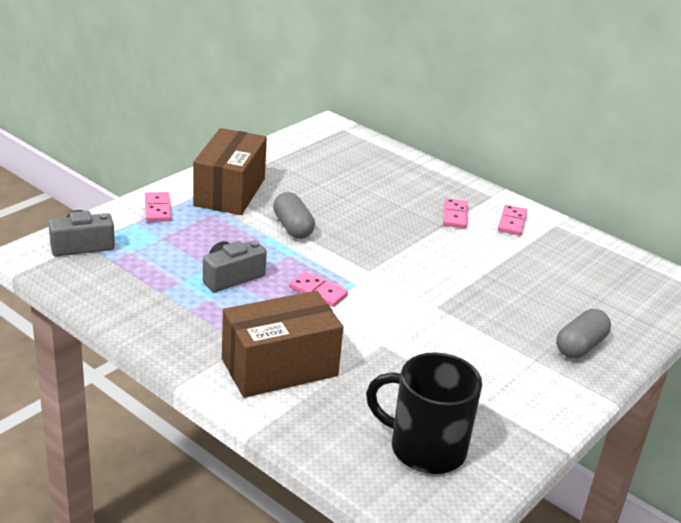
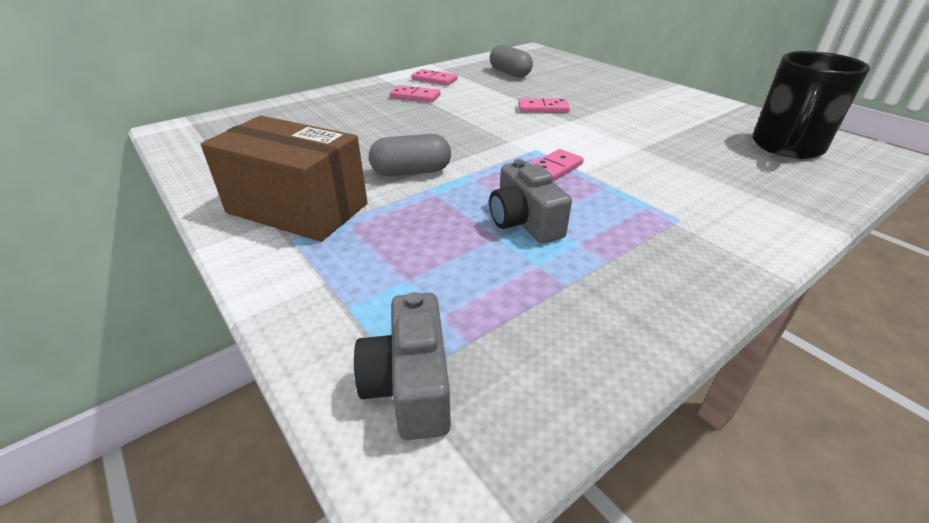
camera: 75 degrees left, 5 degrees up
(157, 209) = (312, 279): pink domino -> pink domino (543, 108)
(279, 367) = (708, 203): brown box -> none
(580, 346) = (614, 83): grey capsule -> grey capsule (510, 73)

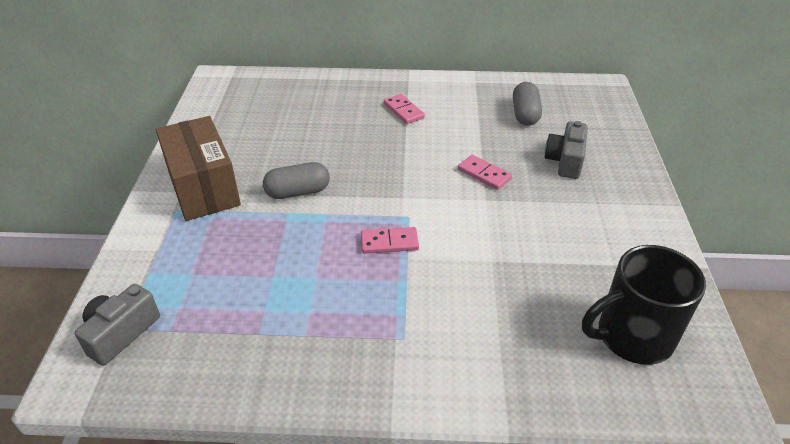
camera: 40 degrees right, 5 degrees up
(411, 172) = (298, 192): grey capsule -> grey capsule turned 45 degrees counterclockwise
(434, 79) = (446, 95): pink domino -> none
(524, 222) = (304, 275): grey camera -> grey camera (565, 161)

